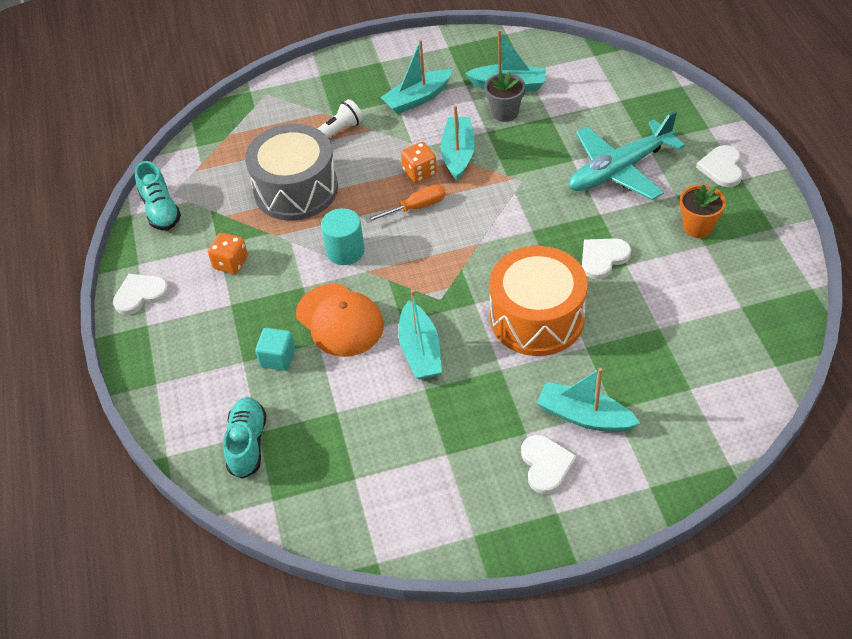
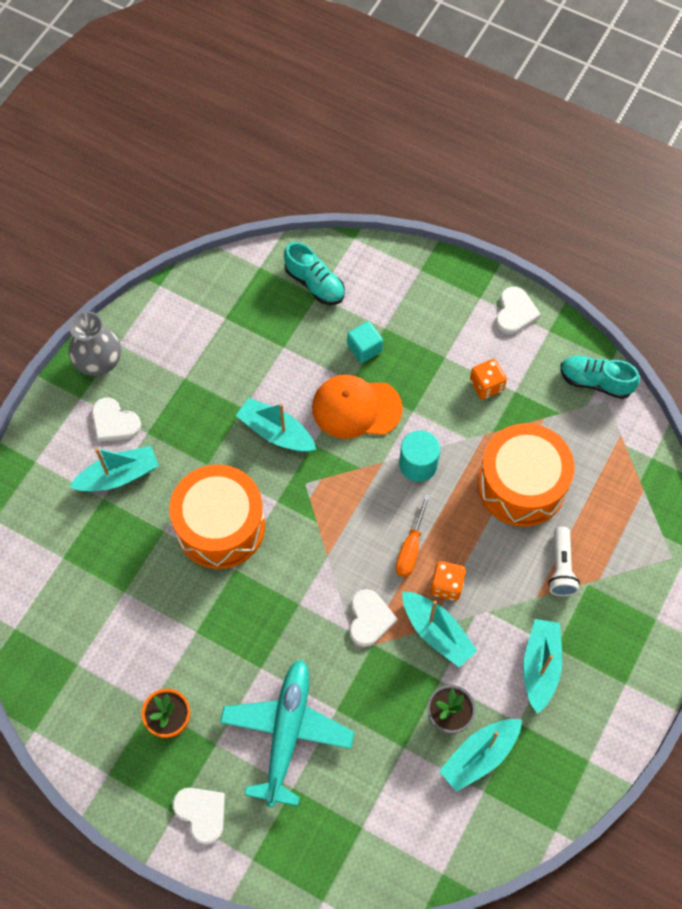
camera: 130 degrees right, 15 degrees up
(296, 189) = (521, 485): grey drum -> orange drum
(508, 532) = (99, 362): none -> grey vase
(603, 258) = (219, 623): white heart -> white heart (369, 619)

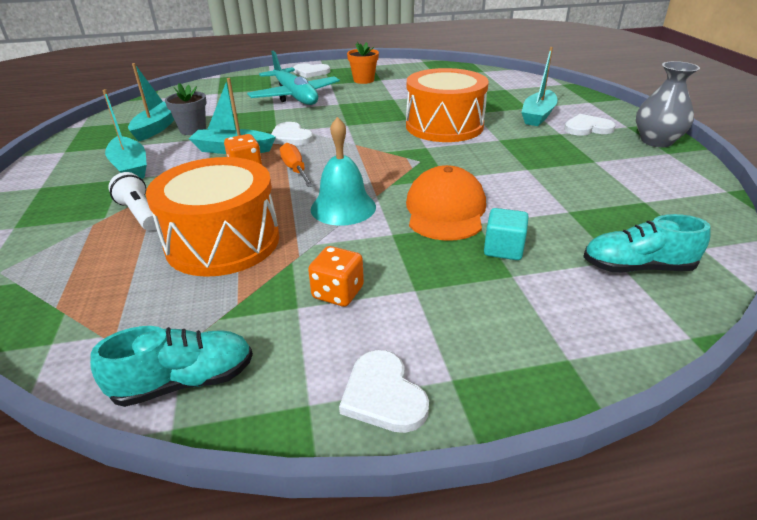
camera: 140 degrees right, 30 degrees down
(276, 432) = (483, 170): turquoise boat -> none
(356, 408) = (445, 210): orange cap -> orange cap turned 45 degrees counterclockwise
(418, 464) = (343, 207): turquoise cylinder -> turquoise bell

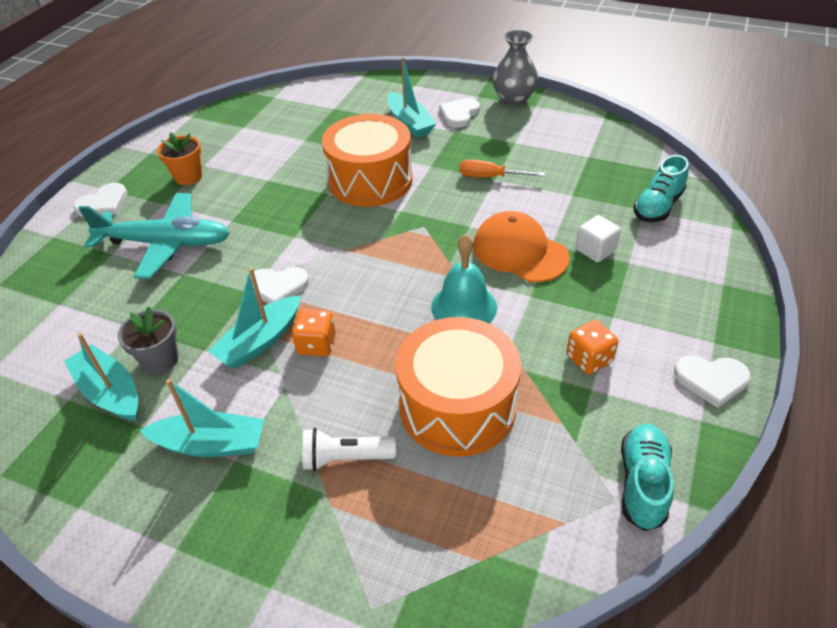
camera: 55 degrees left, 10 degrees up
(295, 170) = (360, 310): orange screwdriver -> orange screwdriver (490, 177)
(503, 249) = (595, 250): turquoise cube -> white cube

